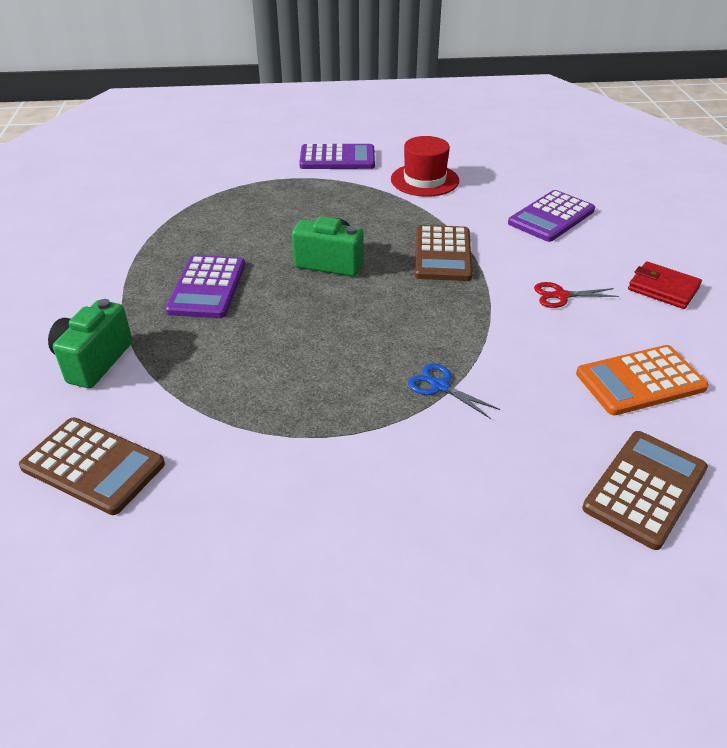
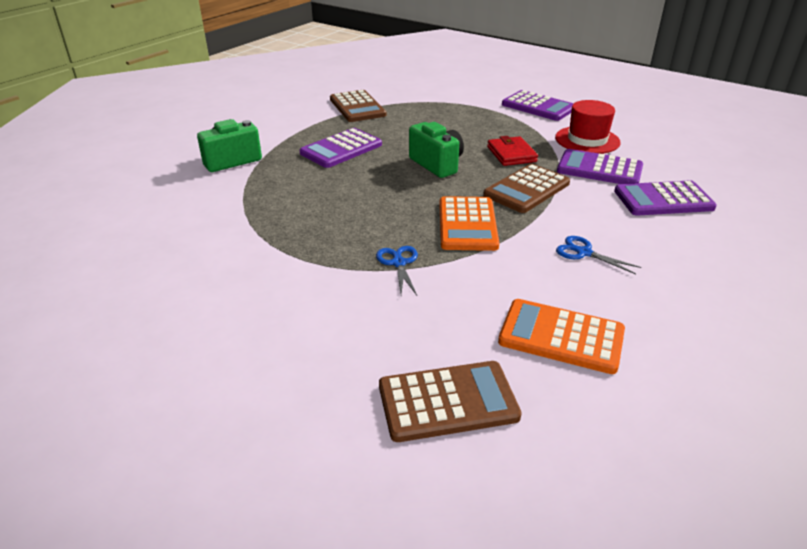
camera: 40 degrees right, 5 degrees down
(93, 466) = (160, 207): brown calculator -> brown calculator (357, 107)
(442, 315) = (467, 224): none -> orange calculator
(471, 207) = (599, 169): none -> purple calculator
(561, 296) = (584, 253): red scissors -> blue scissors
(663, 288) = (694, 288): red wallet -> red wallet (511, 154)

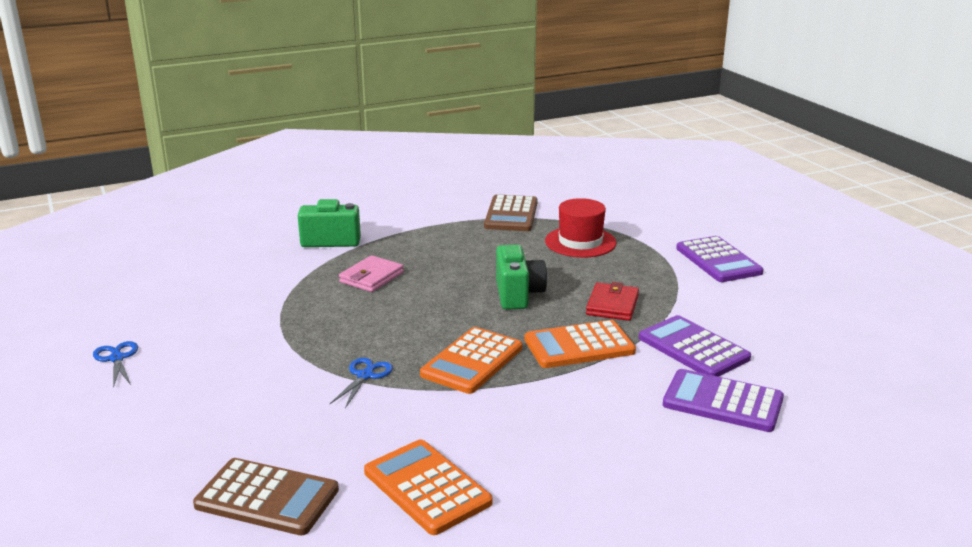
camera: 30 degrees right, 10 degrees down
(304, 182) = (371, 277): none -> pink wallet
(341, 149) = (443, 254): purple calculator -> none
(526, 189) = (579, 346): brown calculator -> orange calculator
(584, 253) = (553, 424): blue scissors -> blue scissors (117, 358)
(587, 140) = (725, 313): red hat -> red hat (580, 242)

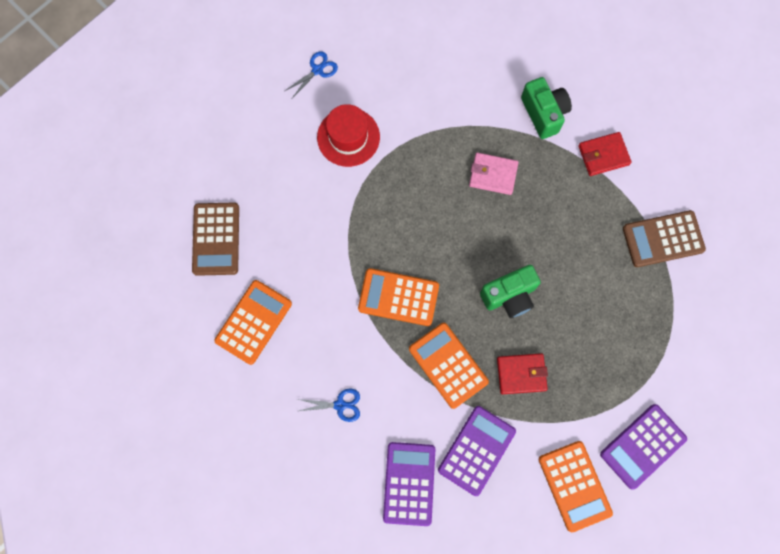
camera: 70 degrees right, 50 degrees up
(365, 376) = (354, 234): blue scissors -> blue scissors (340, 405)
(404, 223) = (603, 155): none -> red wallet
(580, 242) = (629, 317): red hat -> red hat (348, 137)
(752, 301) = (574, 486): none -> orange calculator

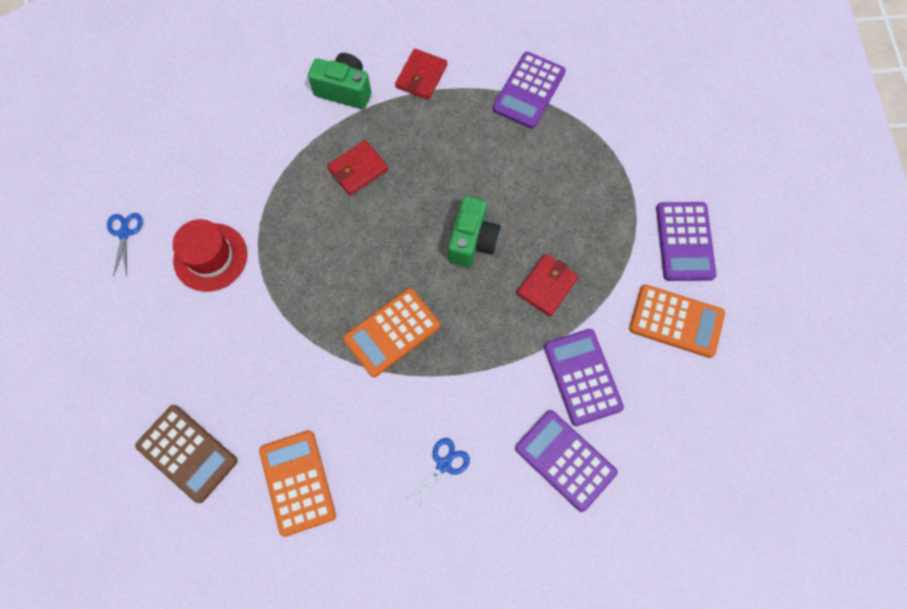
camera: 50 degrees left, 5 degrees down
(448, 365) = (488, 340): orange calculator -> none
(493, 175) = (358, 169): pink wallet -> red wallet
(663, 239) = (529, 90): brown calculator -> purple calculator

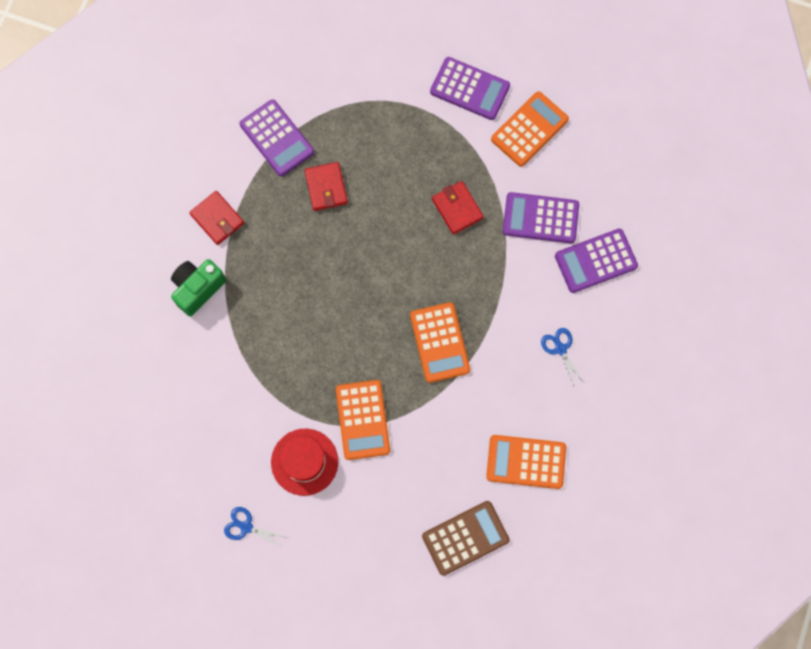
camera: 65 degrees left, 5 degrees up
(276, 293) = (362, 420): none -> orange calculator
(358, 169) = (282, 309): red wallet -> red wallet (326, 187)
(472, 241) = (392, 247): green camera -> none

